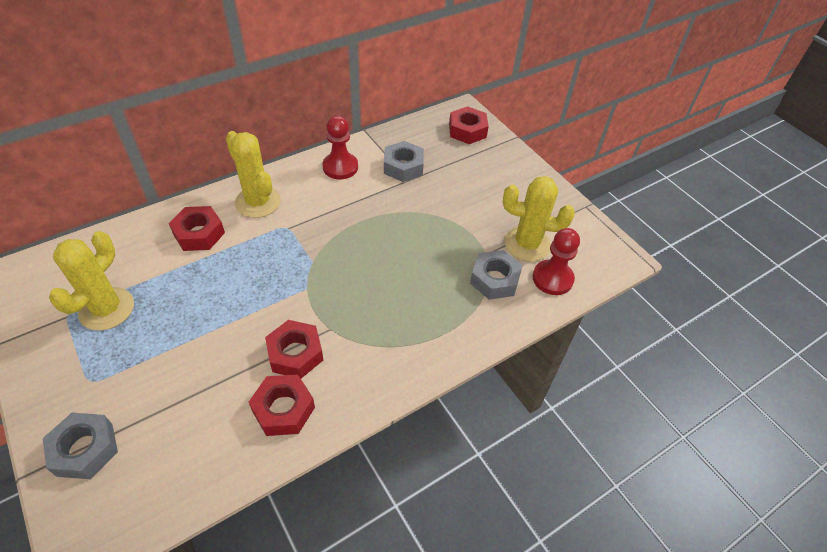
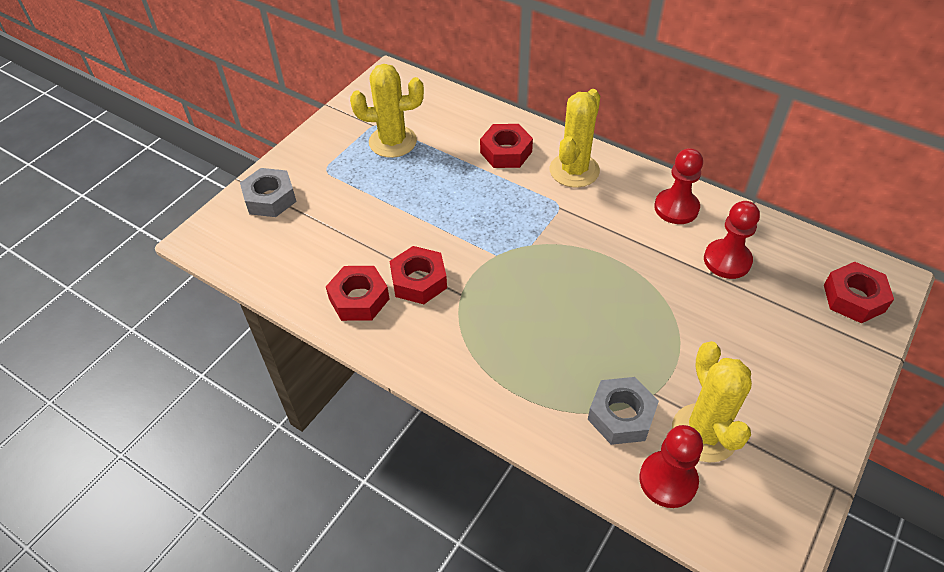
camera: 70 degrees right, 0 degrees up
(403, 167) = (727, 260): grey nut -> red pawn

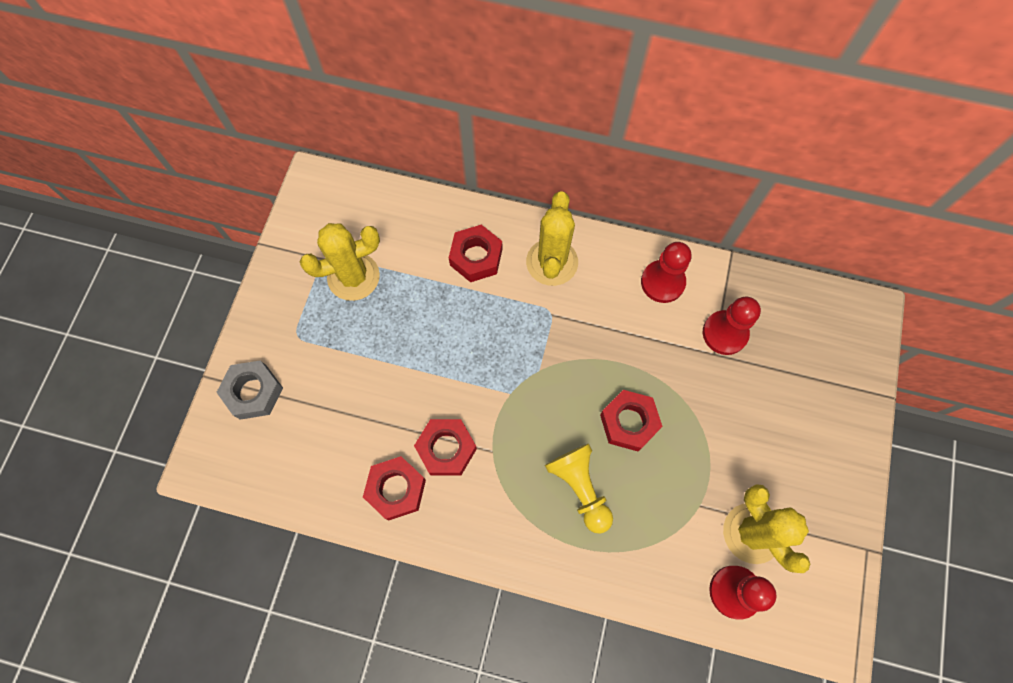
camera: 20 degrees left, 20 degrees up
(535, 344) = (580, 488): none -> yellow pawn
(621, 416) = (678, 539): grey nut -> none
(854, 298) = (843, 343): red nut -> red nut (629, 422)

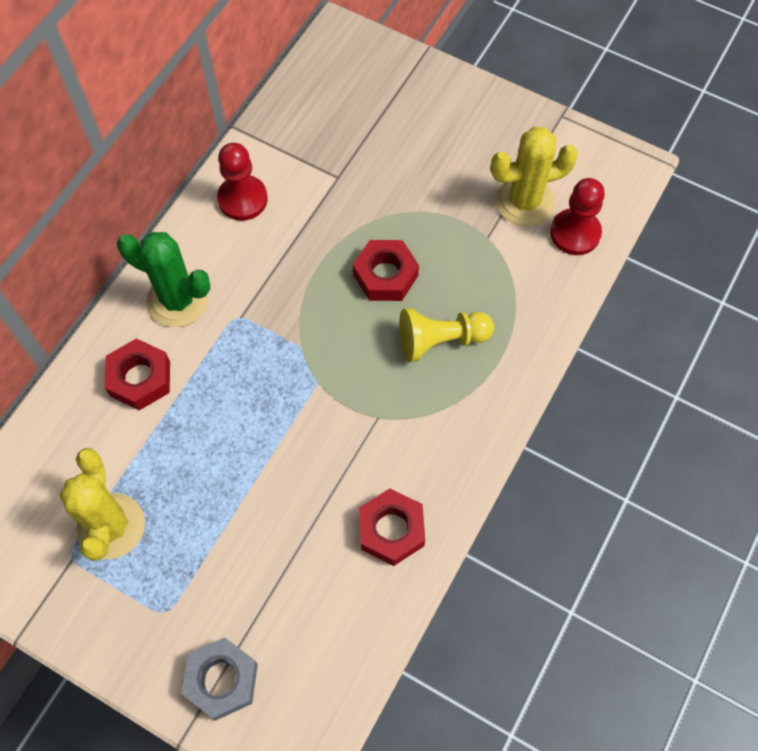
camera: 75 degrees left, 5 degrees down
(446, 449) = (360, 465): red nut -> none
(552, 262) = (178, 300): yellow cactus -> green cactus
(725, 333) = (319, 161): red pawn -> none

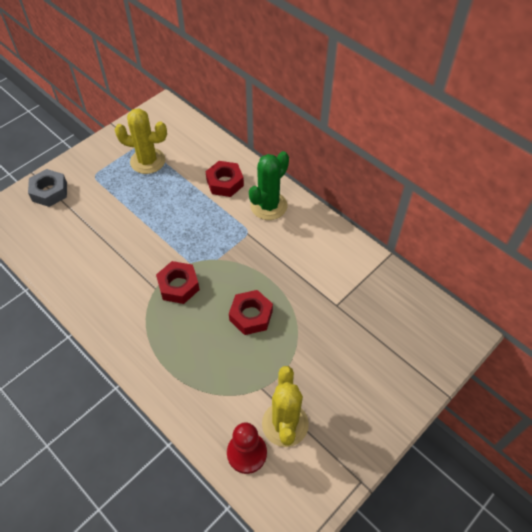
camera: 105 degrees right, 10 degrees down
(242, 199) = (331, 249): red pawn -> none
(391, 530) = (85, 279): red nut -> red nut (178, 286)
(440, 340) = (192, 336): yellow pawn -> none

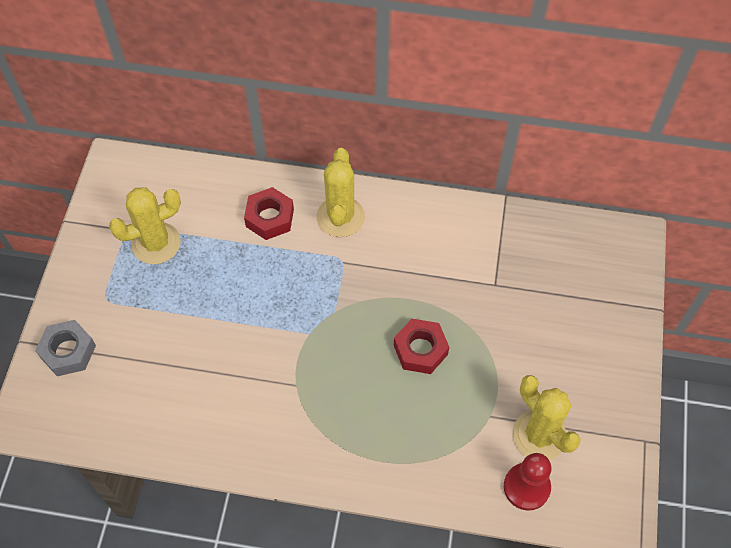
camera: 35 degrees left, 5 degrees up
(178, 286) = (319, 366): red nut -> none
(268, 206) = (340, 217): green cactus -> yellow cactus

